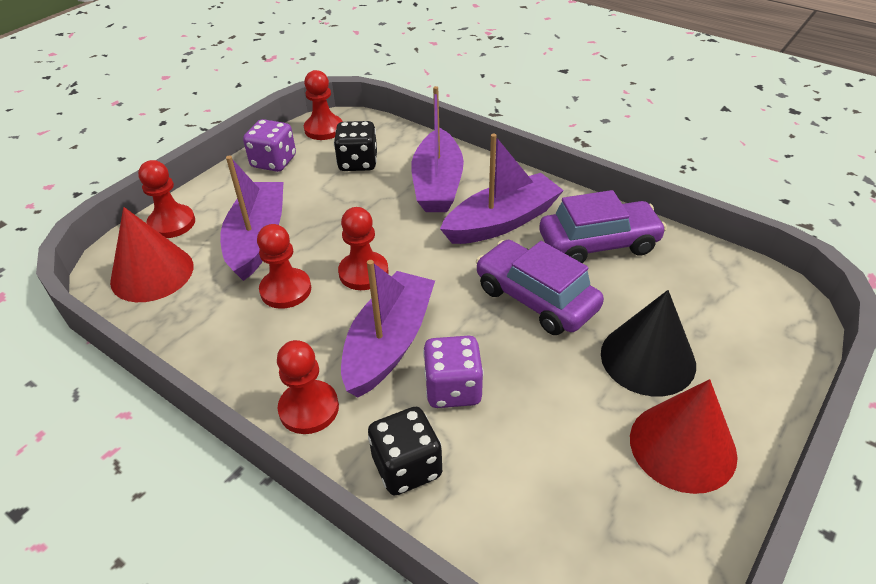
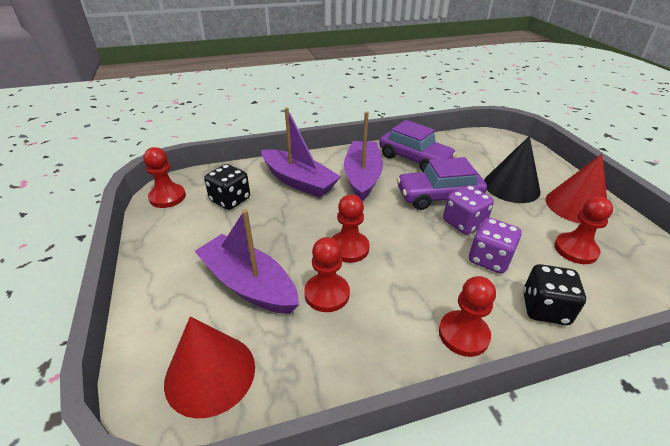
camera: 55 degrees left, 5 degrees down
(172, 223) = (157, 330): red pawn -> red pawn (575, 250)
(274, 162) = (166, 236): purple dice -> purple dice (463, 223)
(389, 343) = (429, 267): purple boat -> none
(598, 244) = (414, 159): purple car -> purple car turned 105 degrees clockwise

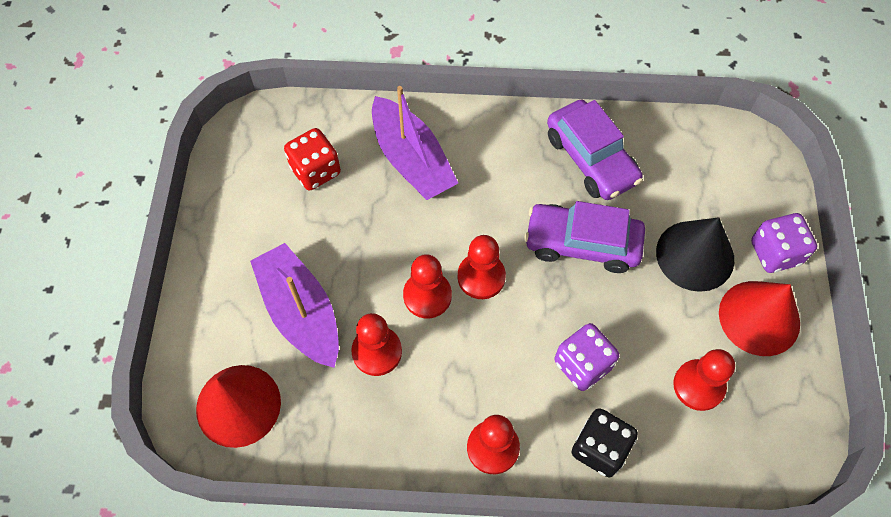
camera: 20 degrees right, 25 degrees up
(167, 197) = (242, 143): red pawn -> red pawn (481, 277)
(230, 200) = (315, 170): black dice -> red dice
(362, 177) = (499, 175): purple boat -> none
(463, 223) = (587, 300): purple dice -> purple dice (775, 253)

